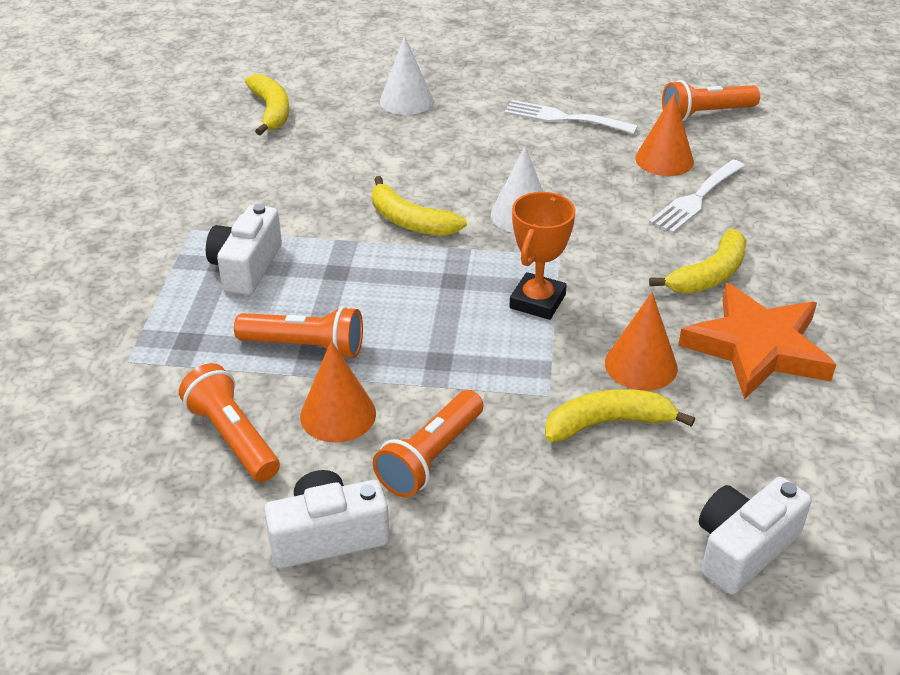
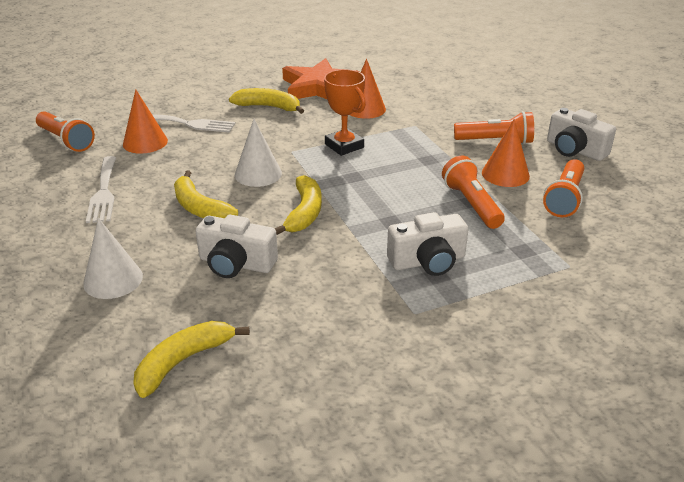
camera: 120 degrees left, 5 degrees down
(537, 301) = (344, 146): orange trophy -> orange trophy turned 60 degrees clockwise
(608, 423) = (416, 107): yellow banana -> yellow banana (200, 207)
(743, 548) = (449, 71): white camera -> white camera (236, 263)

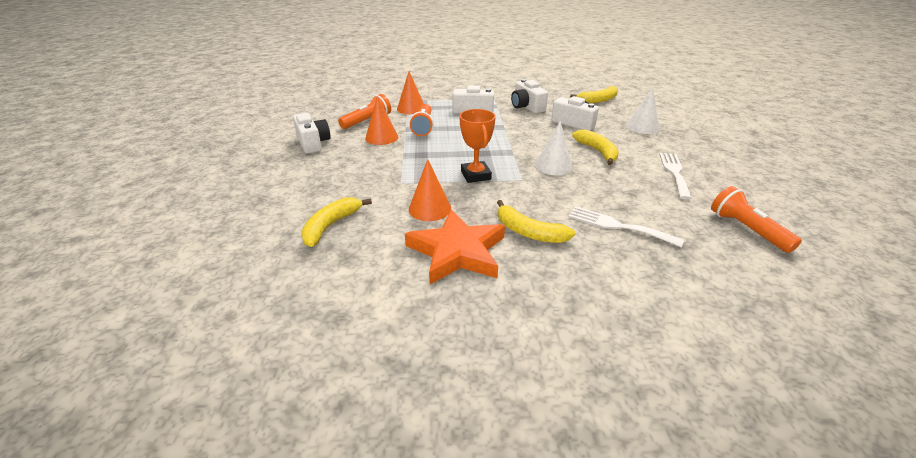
camera: 160 degrees left, 0 degrees up
(145, 142) = (659, 212): orange cone -> orange cone (411, 108)
(304, 213) = (528, 138): yellow banana -> yellow banana (331, 226)
(334, 296) = (526, 107): none -> white camera
(496, 141) = (356, 158): orange flashlight -> none

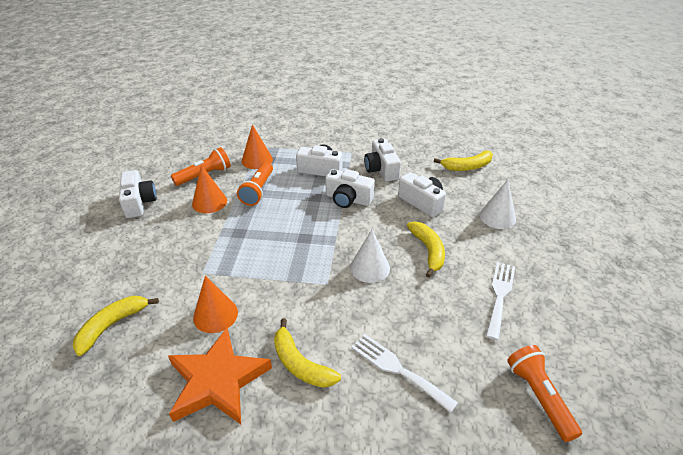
camera: 10 degrees right, 5 degrees up
(475, 175) = (281, 271): orange trophy -> none
(508, 126) = (348, 199): none -> white camera

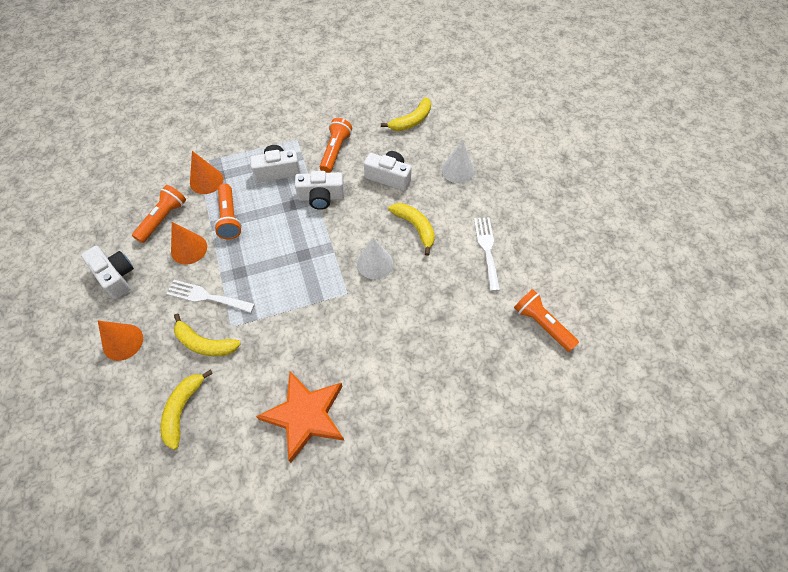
camera: 25 degrees left, 20 degrees up
(215, 315) = (268, 361): orange cone -> orange cone (123, 342)
(300, 363) = (362, 373): yellow banana -> yellow banana (205, 343)
(381, 170) = (335, 151): white camera -> orange flashlight
(398, 369) = (437, 345): white fork -> white fork (207, 297)

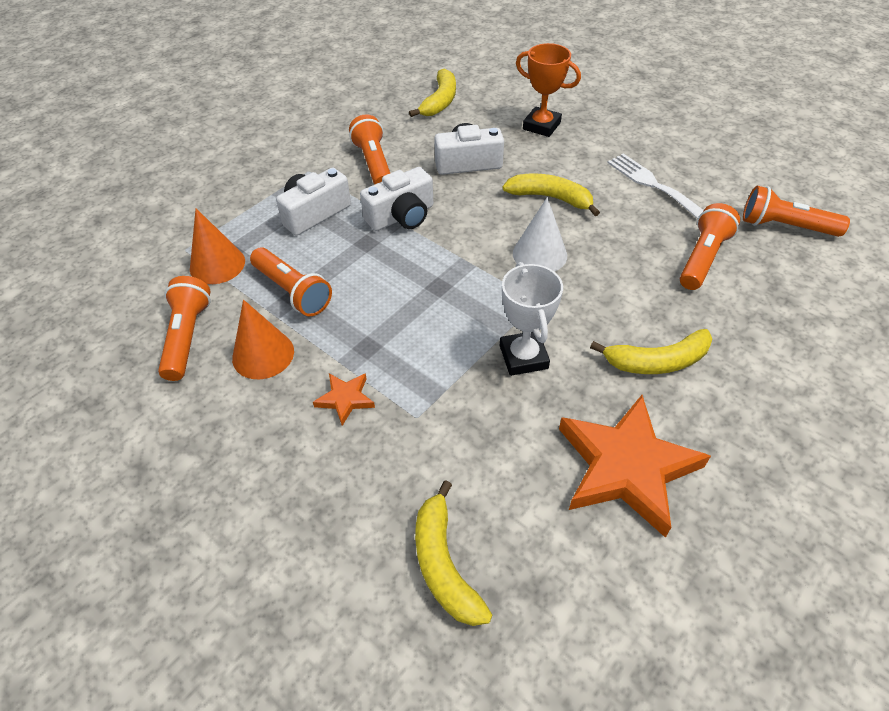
camera: 30 degrees left, 10 degrees down
(116, 276) = (169, 445): white camera -> none
(123, 342) = (259, 527): orange cone -> none
(205, 343) = (396, 458): yellow banana -> yellow banana (656, 361)
(207, 297) = (345, 399): white fork -> orange star
(310, 323) = (523, 357): none -> white trophy
(458, 170) = (541, 126): white cone -> orange trophy
(467, 317) = (703, 258): none -> orange flashlight

